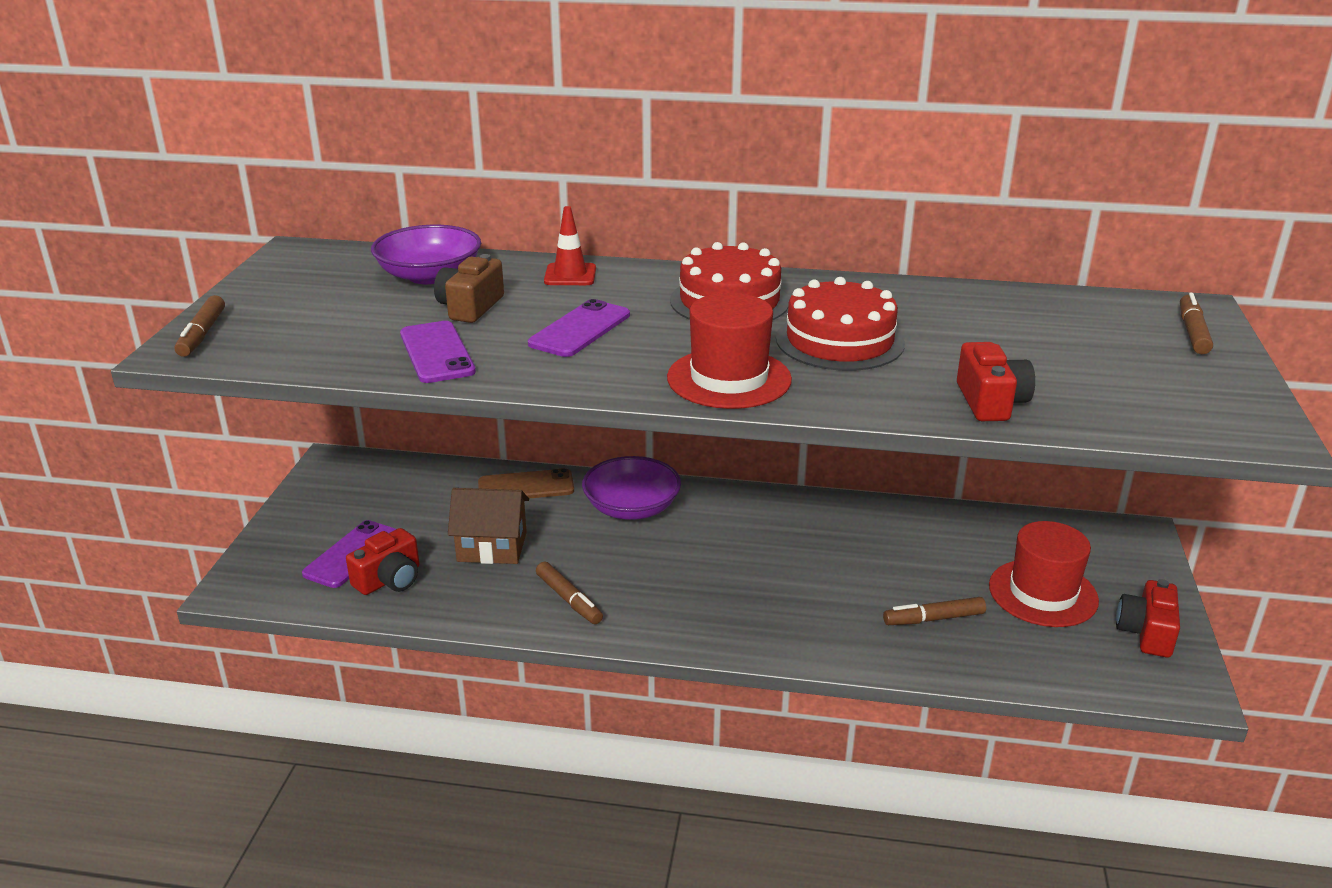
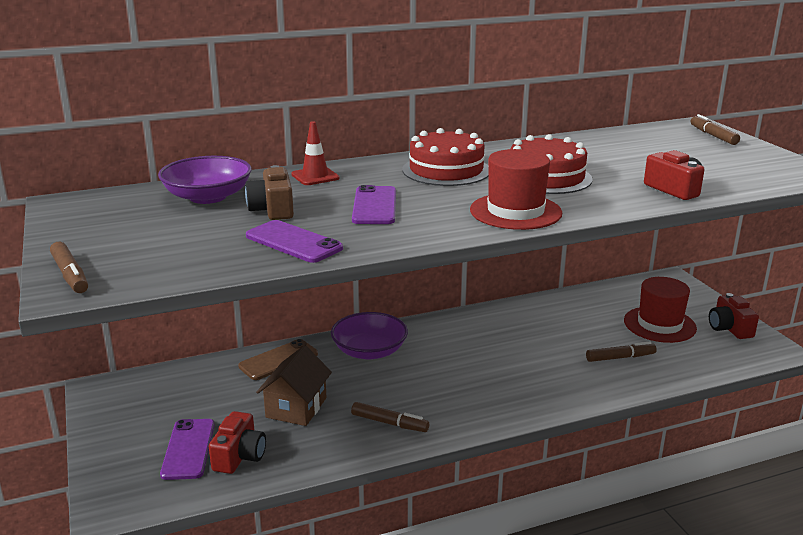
camera: 30 degrees left, 5 degrees down
(492, 547) = (296, 407): brown house -> brown house turned 45 degrees counterclockwise
(933, 619) = (620, 357): brown marker -> brown marker turned 150 degrees counterclockwise

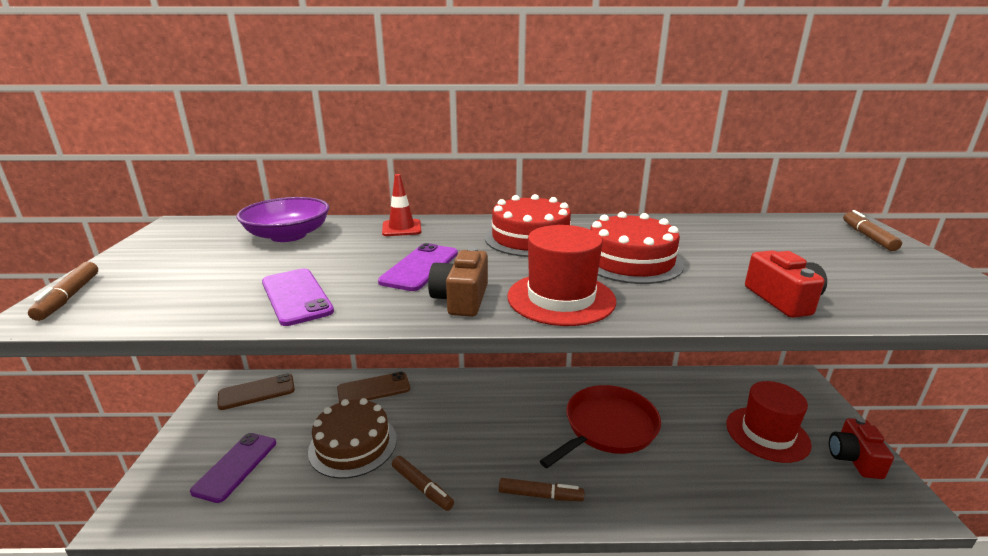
camera: 20 degrees right, 0 degrees up
(148, 388) = (257, 392): none -> brown phone
(239, 456) = (268, 487): red camera -> none
(273, 209) = (324, 256): brown camera -> brown camera (461, 299)
(296, 407) = (353, 444): brown house -> brown cake
(369, 351) = (455, 397): purple bowl -> none
(527, 346) = (607, 427): none -> red pan
(620, 357) = (704, 467): brown marker -> brown marker (540, 495)

